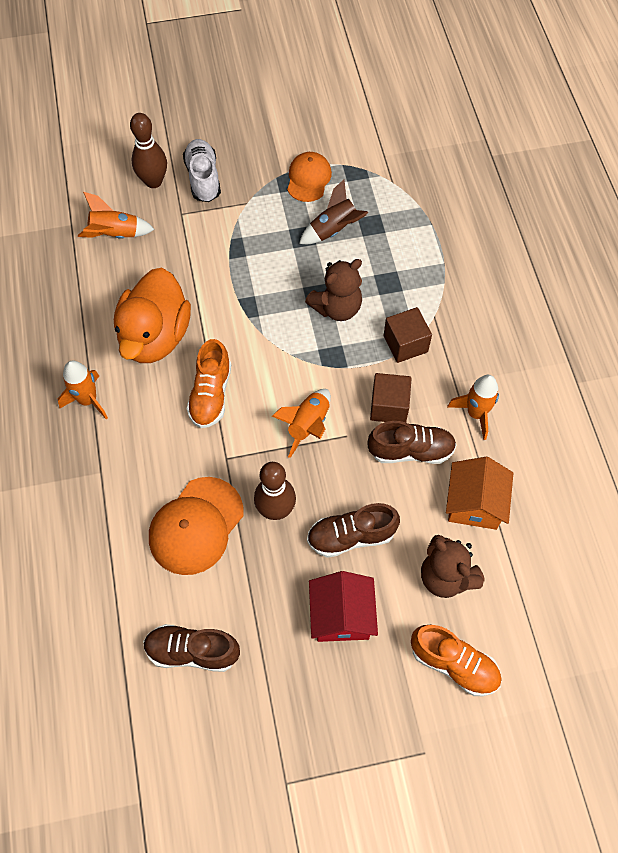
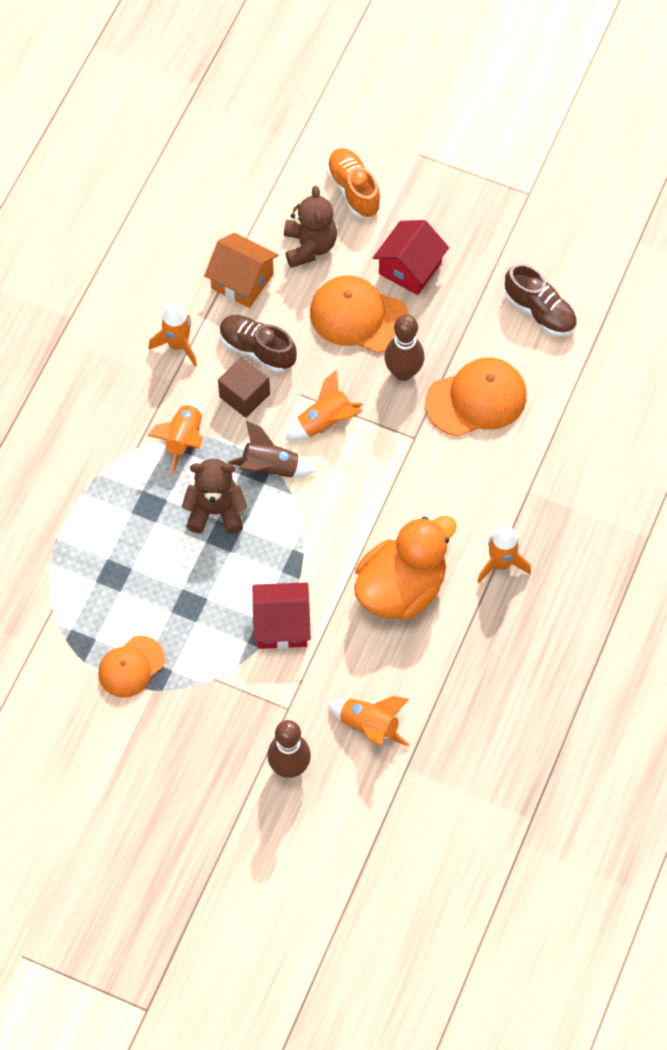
camera: 145 degrees left, 0 degrees up
(203, 178) = (236, 737): white shoe -> none
(211, 394) = (388, 501): orange shoe -> none
(226, 261) = (282, 624): none -> red house
(333, 230) = (154, 592): brown rocket -> brown rocket (270, 468)
(351, 536) = (359, 316): brown shoe -> orange cap
(405, 344) = (184, 439): brown cube -> orange rocket
(474, 503) = (242, 281): orange house -> orange house turned 75 degrees clockwise

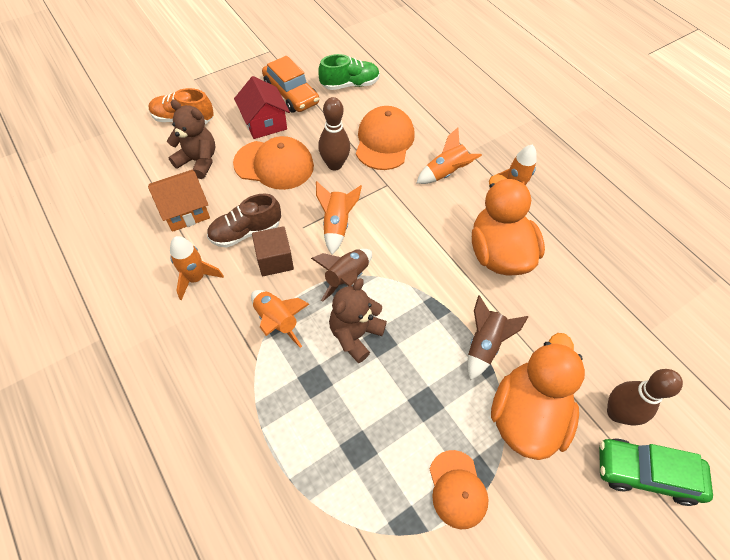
camera: 60 degrees left, 5 degrees down
(234, 691) = (525, 414): none -> orange duck
(245, 810) = (645, 473): none -> green car
(282, 624) = (484, 345): red house -> brown rocket
(359, 316) = (274, 164): orange cap -> orange cap turned 135 degrees counterclockwise
(369, 726) = (603, 335): orange rocket -> orange rocket (445, 173)
(474, 263) = (291, 94): none -> orange car
(540, 312) = (350, 84): brown shoe -> green shoe

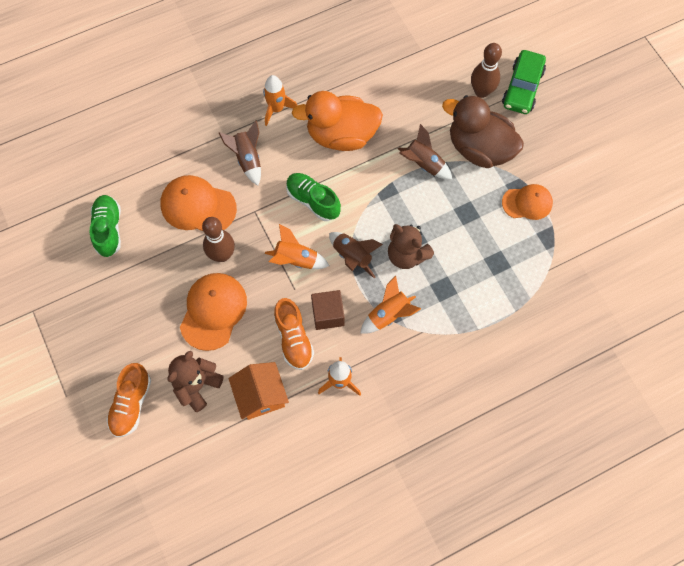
camera: 80 degrees left, 10 degrees up
(246, 232) = (294, 339): brown shoe -> orange shoe
(265, 123) = (152, 319): red house -> none
(291, 94) = (112, 290): orange car -> none
(409, 233) = (313, 201): none -> green shoe
(445, 173) = (247, 159): orange rocket -> brown rocket
(525, 414) = (479, 149): orange duck -> brown duck

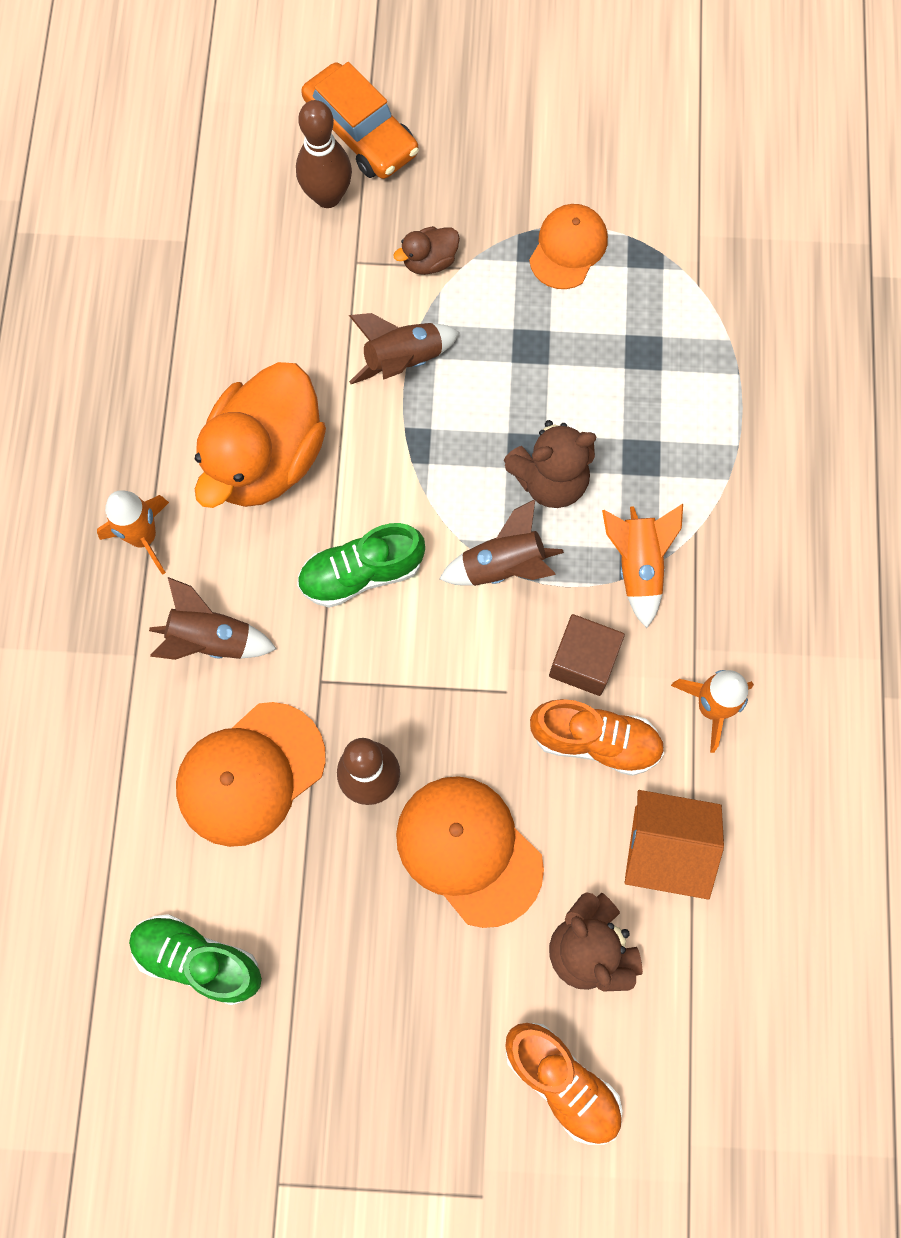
camera: 60 degrees left, 5 degrees up
(296, 260) = (454, 660): orange rocket -> none
(479, 149) = (429, 261): brown duck -> brown duck, size x0.43
(522, 88) = (361, 133): green car -> orange car

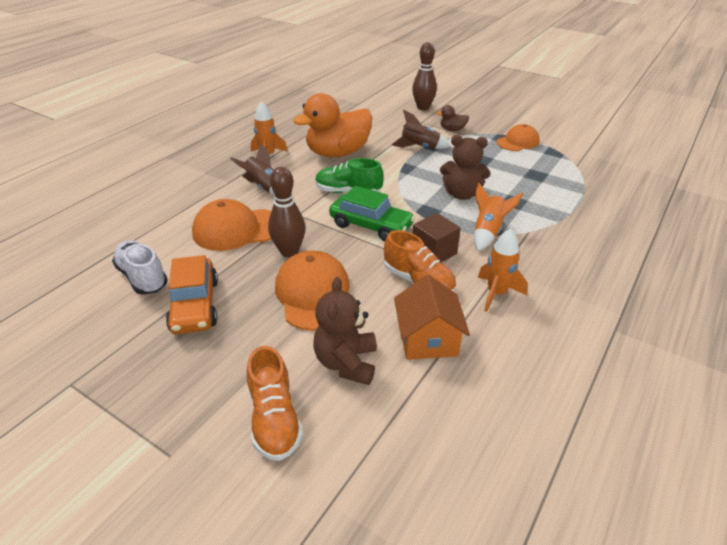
camera: 30 degrees right, 35 degrees down
(198, 960) = (142, 277): green shoe -> white shoe
(361, 133) = (448, 99): orange car -> orange car (195, 305)
(454, 647) = (371, 226): none -> green car
(502, 566) = (417, 210): brown rocket -> none
(665, 848) = (427, 339): orange house -> orange house turned 45 degrees clockwise

